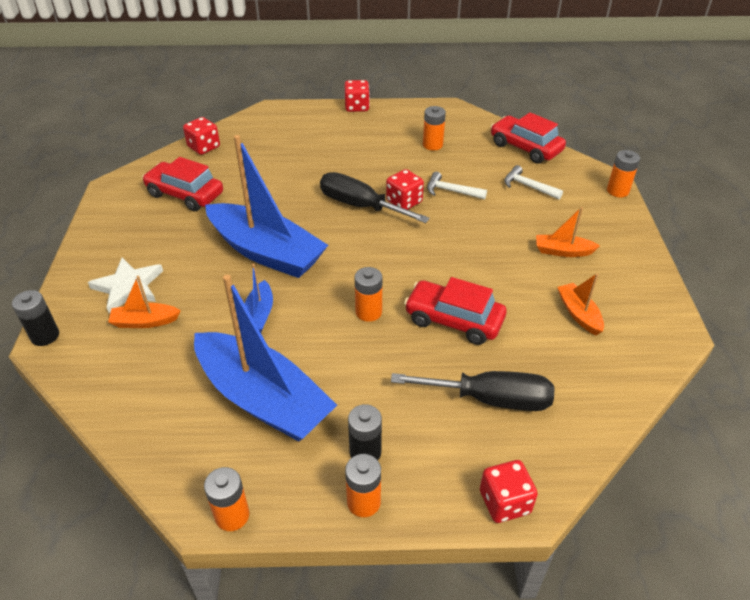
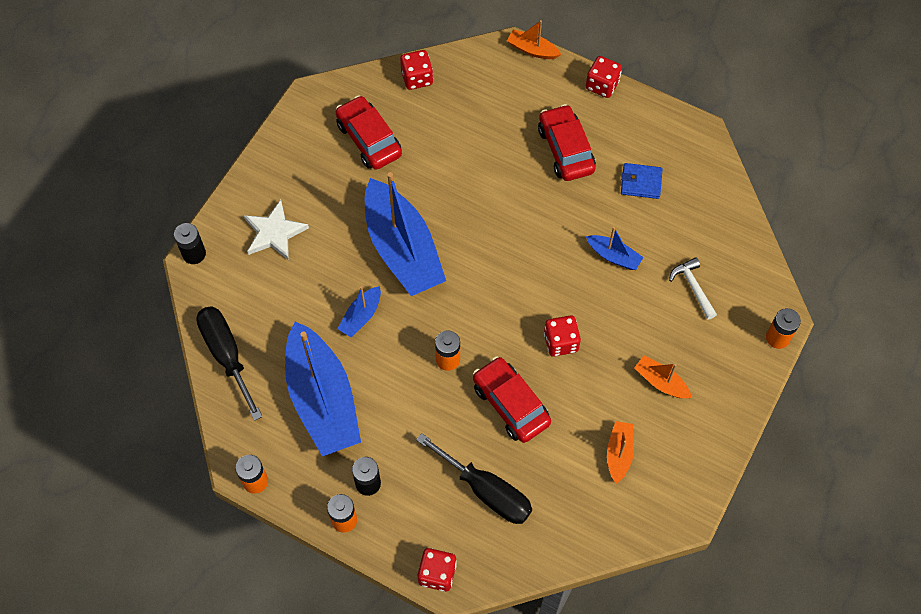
camera: 30 degrees right, 20 degrees up
(145, 322) = (271, 278): orange boat -> orange boat (532, 50)
(360, 206) = (516, 233): black screwdriver -> black screwdriver (226, 355)
(404, 202) = (559, 248): red dice -> red dice (560, 342)
(432, 145) = (641, 182): orange battery -> blue wallet
(451, 191) = (613, 256): white hammer -> blue boat
(525, 148) = (733, 233): red car -> red car (565, 150)

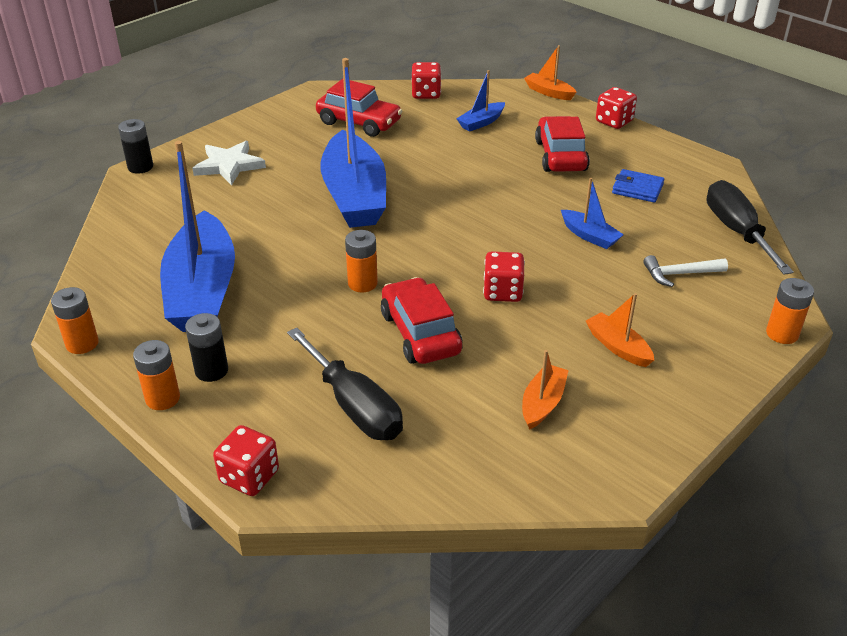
camera: 15 degrees right, 25 degrees down
(226, 355) = (122, 240): black screwdriver -> black screwdriver (737, 231)
(361, 316) = (283, 235): blue boat -> blue boat (481, 122)
(369, 139) = (359, 122): red car -> red car turned 135 degrees clockwise
(693, 287) = (679, 274): white hammer -> white hammer turned 90 degrees counterclockwise

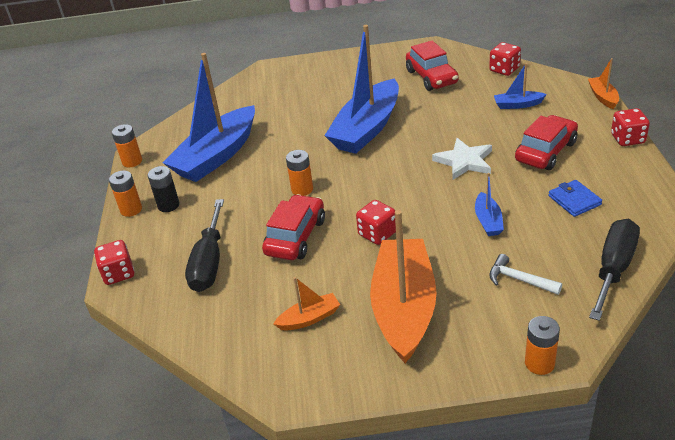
camera: 45 degrees right, 0 degrees up
(140, 167) = (272, 66): black battery -> none
(229, 165) = (319, 81): white star -> white star (464, 161)
(618, 347) = (404, 308): orange boat -> orange boat, size x2.28

